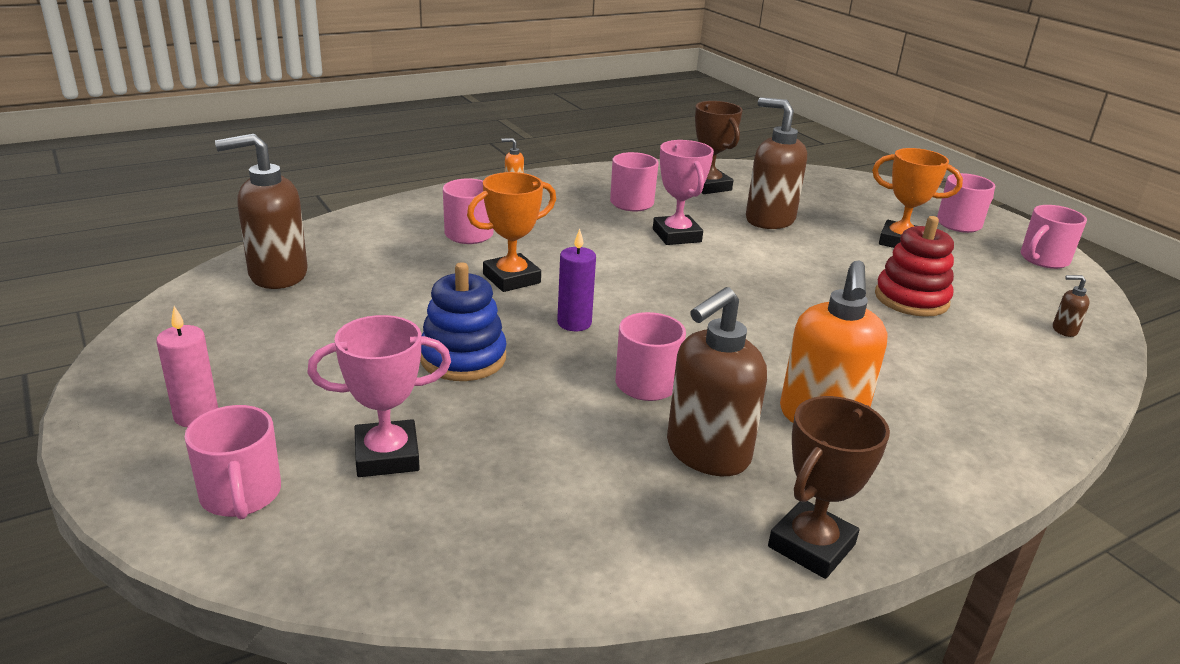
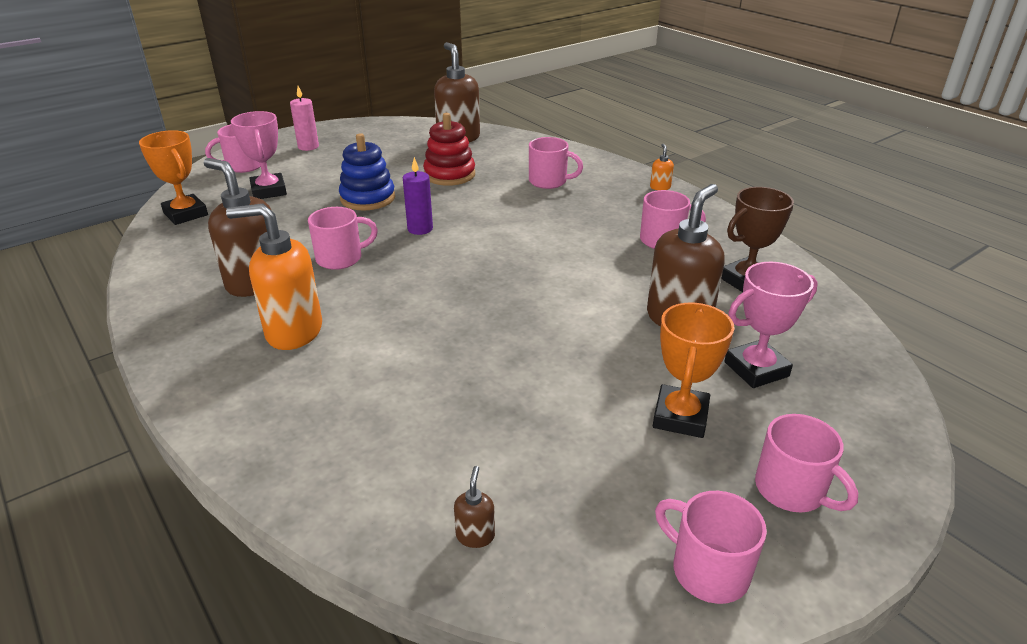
camera: 85 degrees right, 5 degrees up
(511, 279) = (481, 202): orange trophy -> orange trophy (185, 214)
(677, 235) = (600, 265): pink trophy -> pink trophy (756, 369)
(811, 545) = (153, 319): brown trophy -> none
(911, 299) = (518, 407): red stacking toy -> red stacking toy (449, 175)

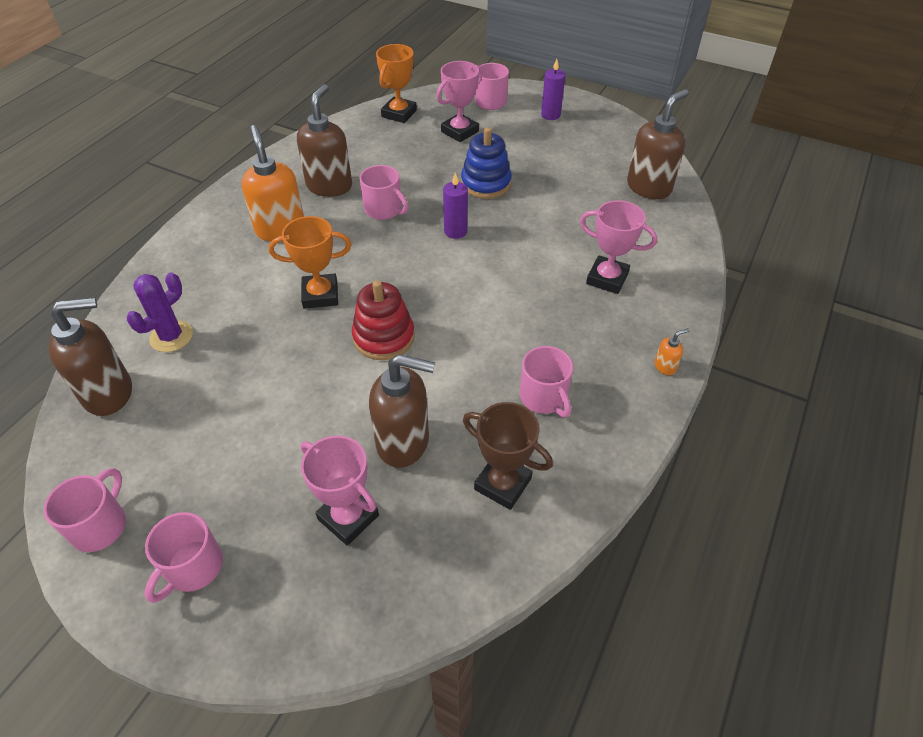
camera: 65 degrees right, 15 degrees up
(308, 147) = (550, 115): pink candle -> purple candle
(410, 457) = (171, 336): none -> purple cactus
(449, 175) = (566, 211): red stacking toy -> red stacking toy (384, 337)
(475, 535) = (109, 393): brown soap dispenser -> brown soap dispenser, size x2.40
(549, 181) = (607, 278): pink mug -> pink trophy
(680, 416) = (261, 474): orange trophy -> orange trophy (320, 295)

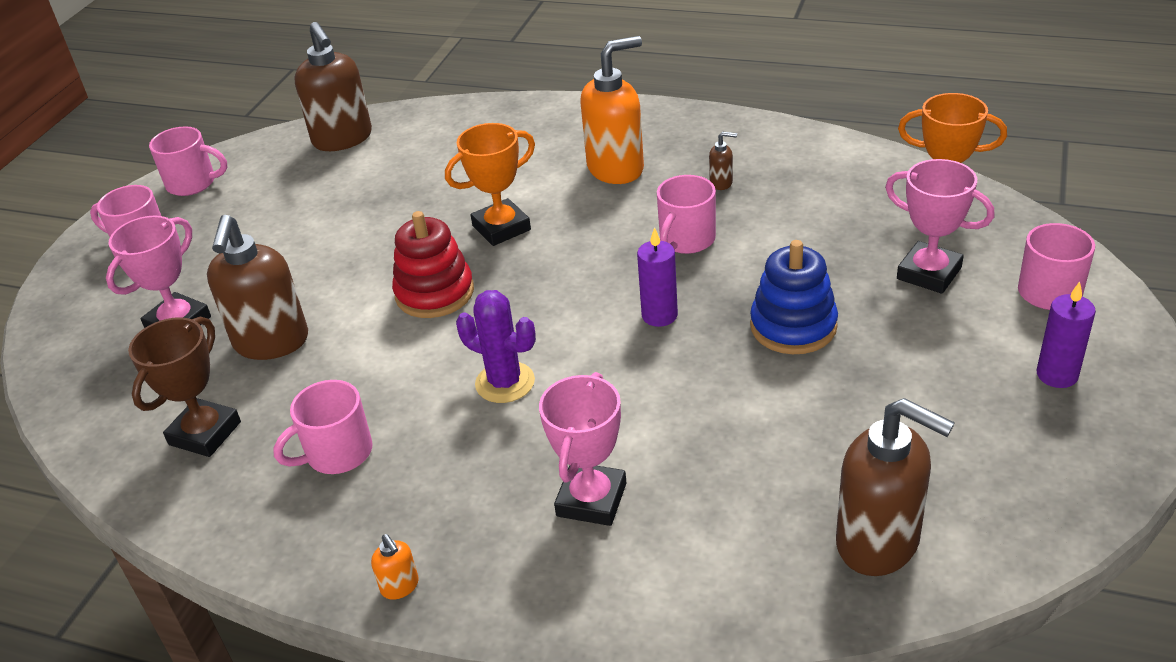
camera: 85 degrees right, 10 degrees down
(171, 336) = (421, 149): purple cactus -> purple cactus (505, 382)
(320, 295) = (501, 228): orange trophy -> orange trophy turned 75 degrees clockwise
(329, 186) = (721, 183): brown soap dispenser -> brown soap dispenser, size x0.42

